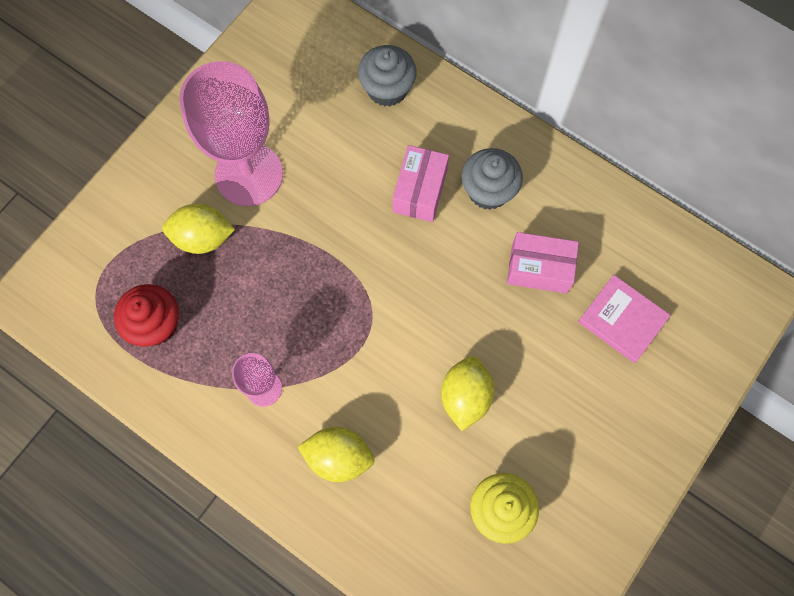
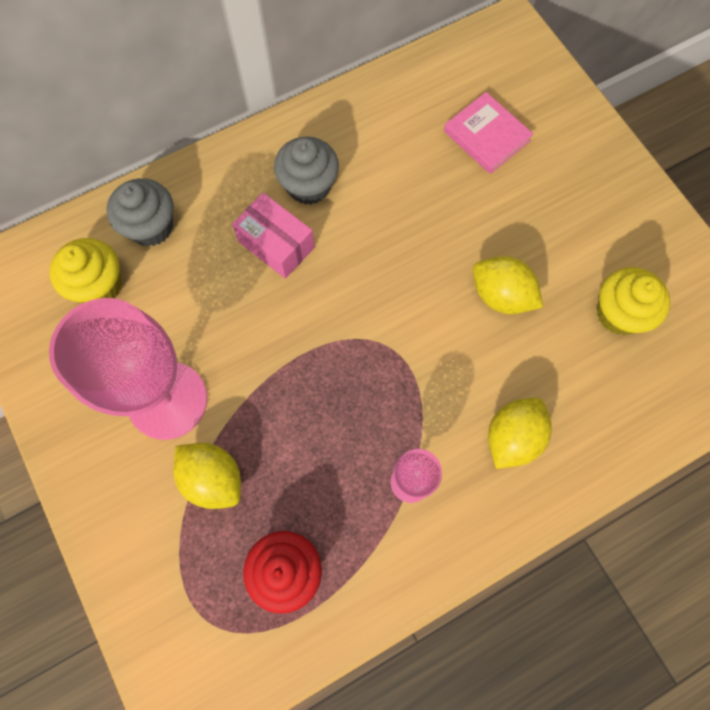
camera: 65 degrees left, 0 degrees up
(203, 237) = (213, 478): yellow lemon -> yellow lemon turned 75 degrees counterclockwise
(319, 78) = (99, 285): none -> yellow cupcake
(539, 269) = (407, 179): pink box -> none
(622, 320) = (486, 136): pink book -> pink book turned 75 degrees clockwise

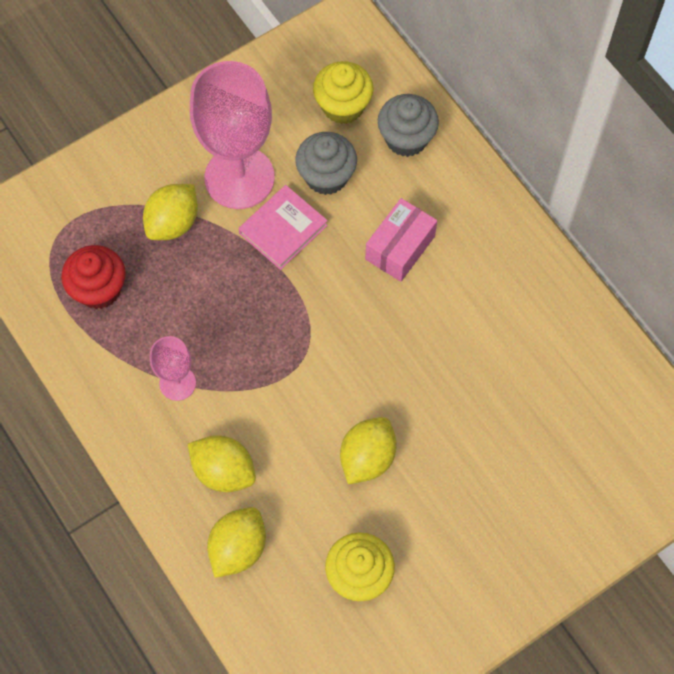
camera: 85 degrees right, 5 degrees down
(308, 185) = (468, 270): grey cupcake -> grey cupcake (326, 176)
(486, 136) = (552, 439): pink book -> pink book (283, 229)
(595, 427) = (238, 548): none -> yellow lemon

